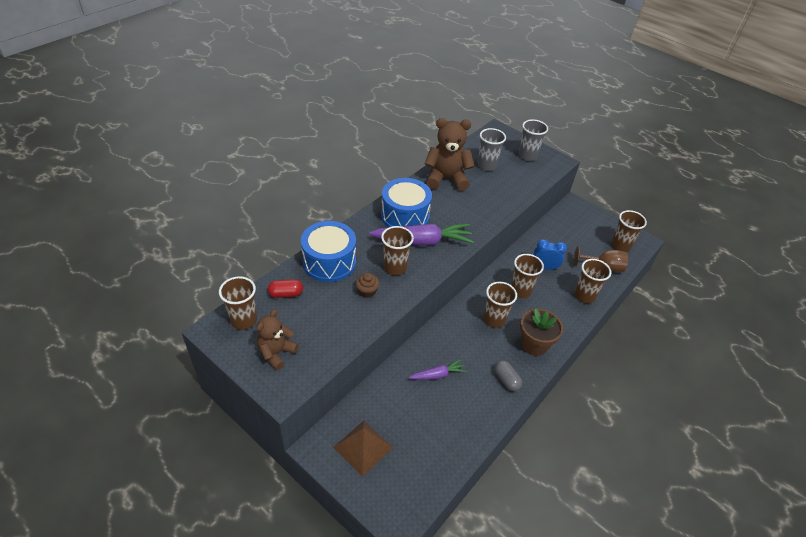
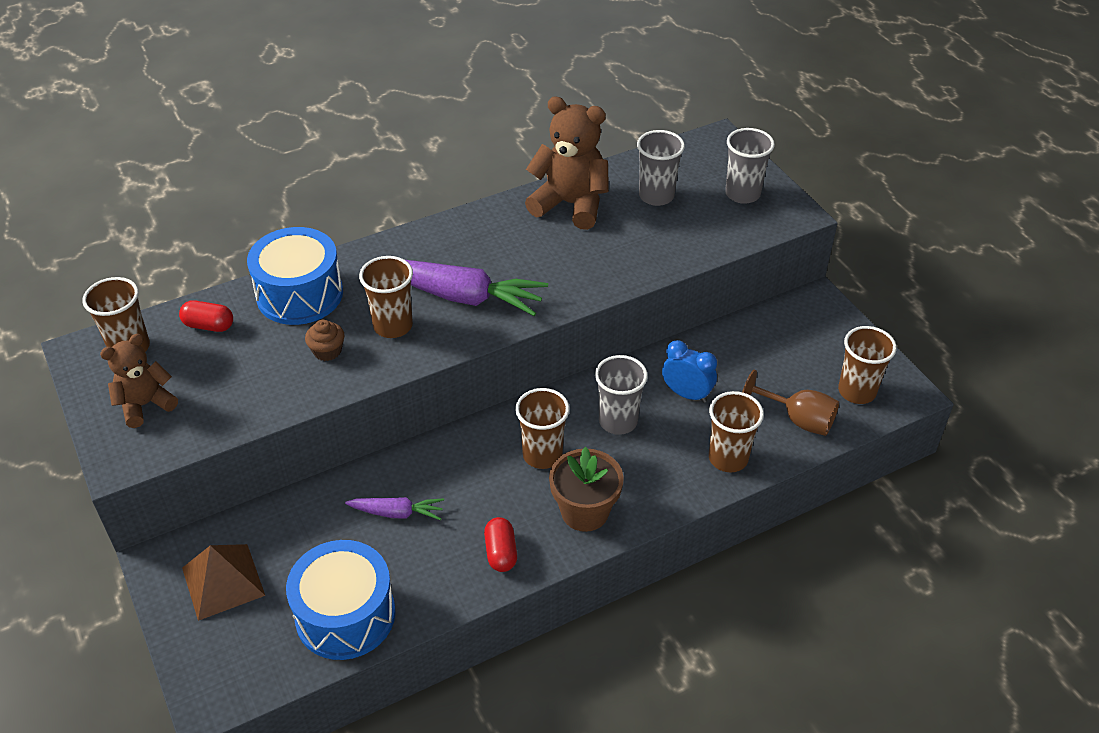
camera: 25 degrees right, 0 degrees up
(405, 216) = (461, 250): blue drum -> blue drum (345, 615)
(506, 380) = (501, 552): grey capsule -> red capsule
(520, 291) = (618, 421): brown cup -> grey cup

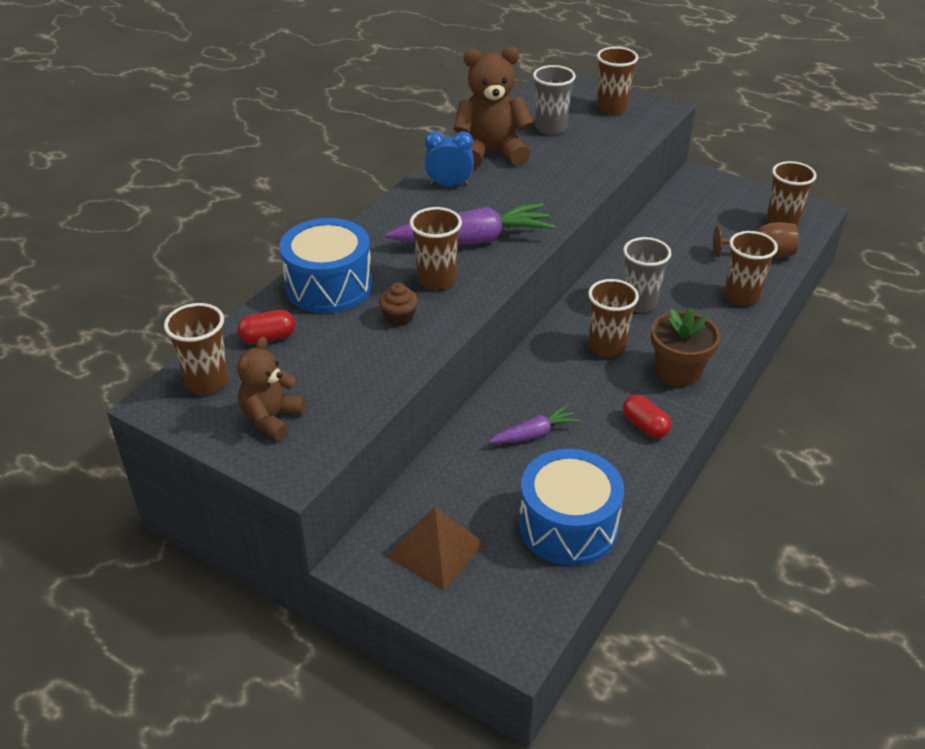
camera: 30 degrees left, 5 degrees down
(686, 394) = (670, 266): blue clock -> blue clock (449, 185)
(742, 194) = (612, 108): grey cup -> brown cup

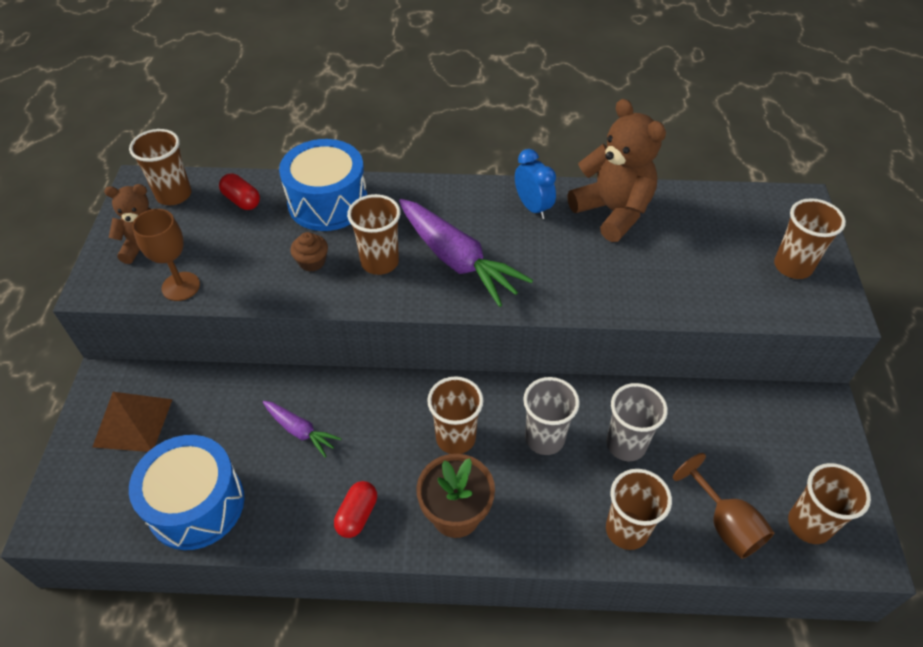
camera: 60 degrees right, 10 degrees up
(353, 408) = (181, 286): none -> brown goblet
(550, 128) = (701, 235): grey cup -> grey cup (626, 444)

